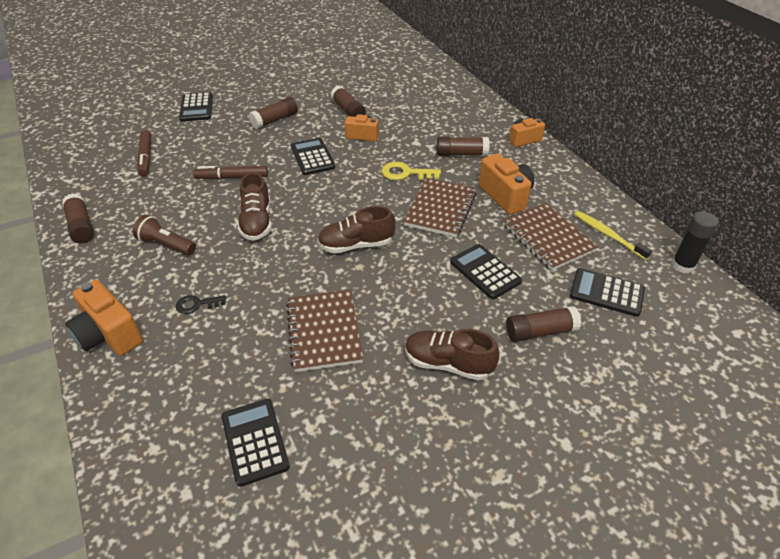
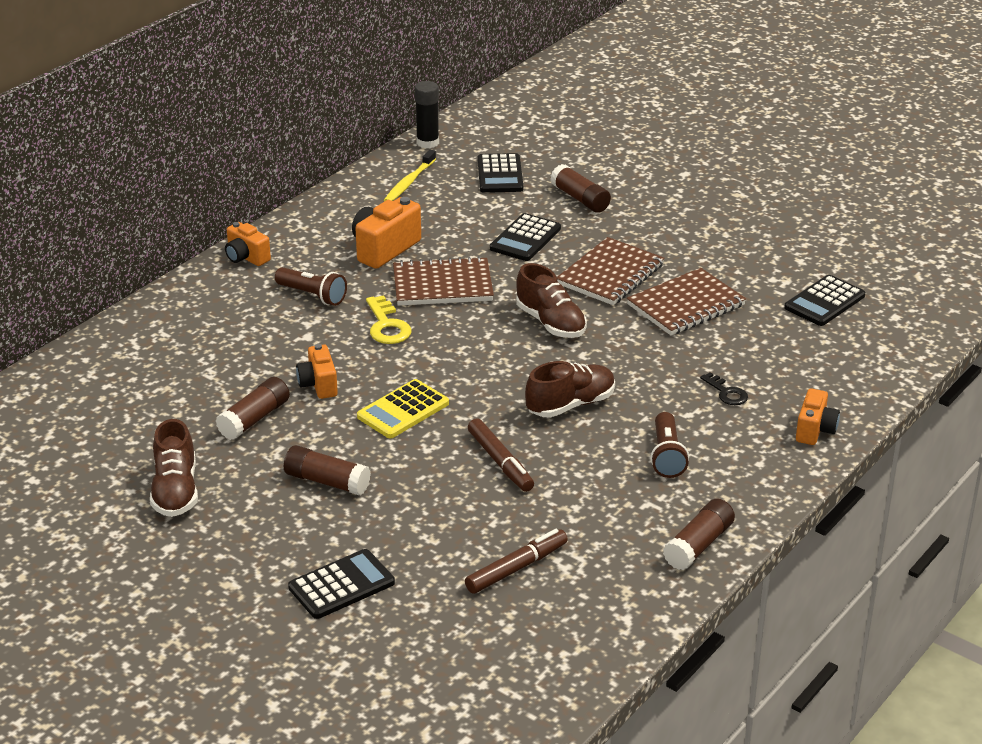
camera: 115 degrees left, 10 degrees down
(109, 335) = (815, 430): orange camera -> orange camera, size x0.64
(312, 157) = (403, 410): black calculator -> yellow calculator
(448, 363) = (659, 234): brown shoe -> brown shoe (175, 491)
(461, 154) = (312, 295): brown glue stick -> brown flashlight
(547, 238) = (442, 213): brown notebook -> brown notebook (610, 274)

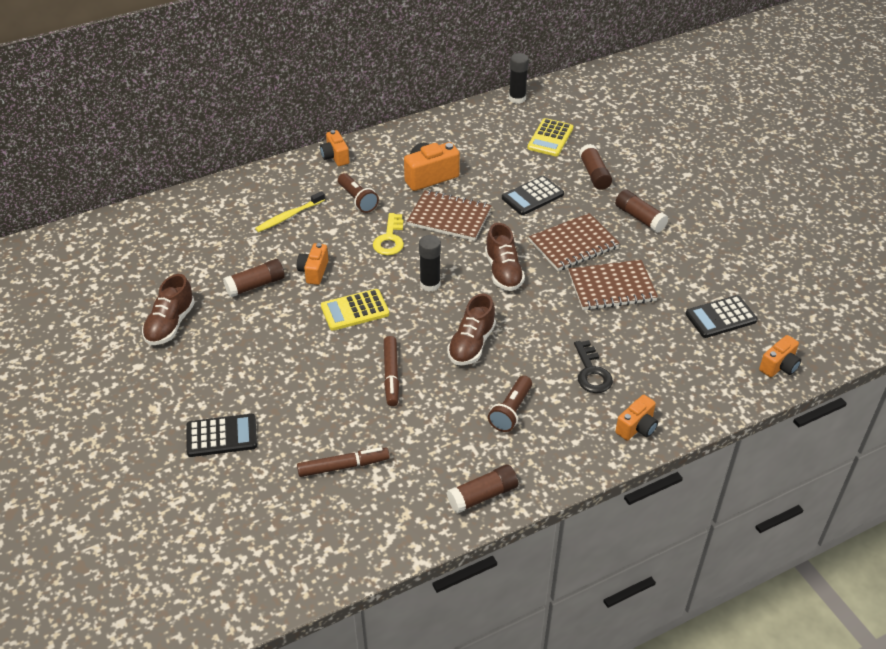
camera: 25 degrees right, 10 degrees up
(327, 481) = (267, 350): brown glue stick -> brown glue stick (639, 218)
(409, 182) = (483, 127): yellow toothbrush -> yellow toothbrush (289, 216)
(473, 358) = (430, 284): none -> black glue stick
(500, 174) = (550, 138): black calculator -> yellow calculator
(570, 405) = (471, 344): brown shoe -> brown shoe turned 120 degrees clockwise
(726, 393) = (591, 372): black key -> black key, size x1.51
(918, 330) = (779, 366): none -> orange camera

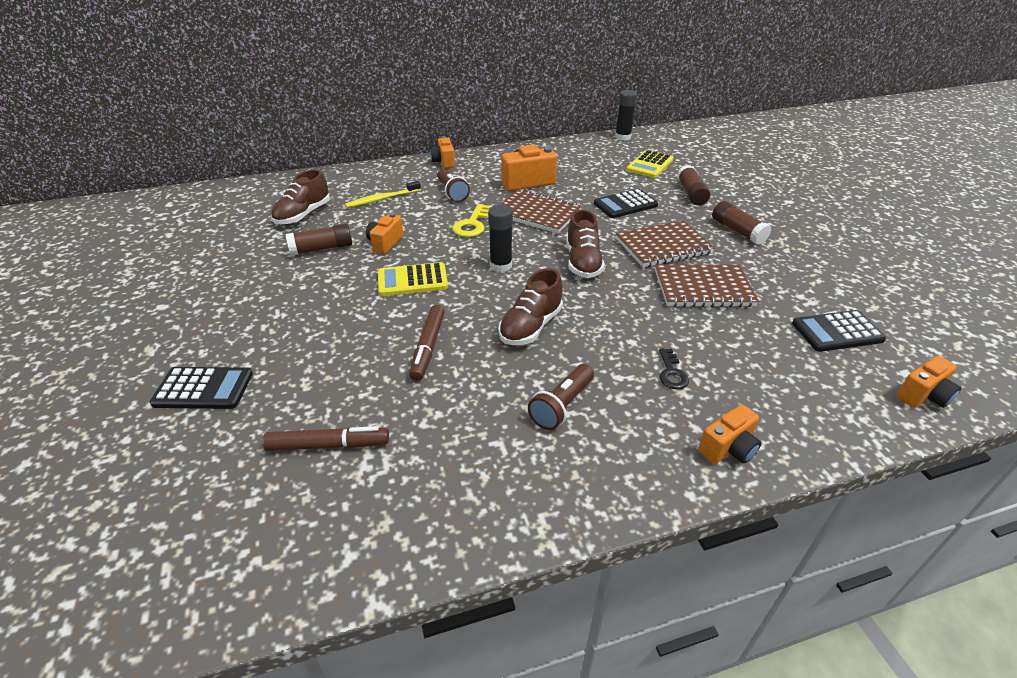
camera: 10 degrees right, 5 degrees down
(170, 324) = (218, 273): brown shoe -> brown shoe (303, 215)
(482, 495) = (498, 513): brown glue stick -> none
(591, 372) = (671, 373): black key -> black key, size x0.66

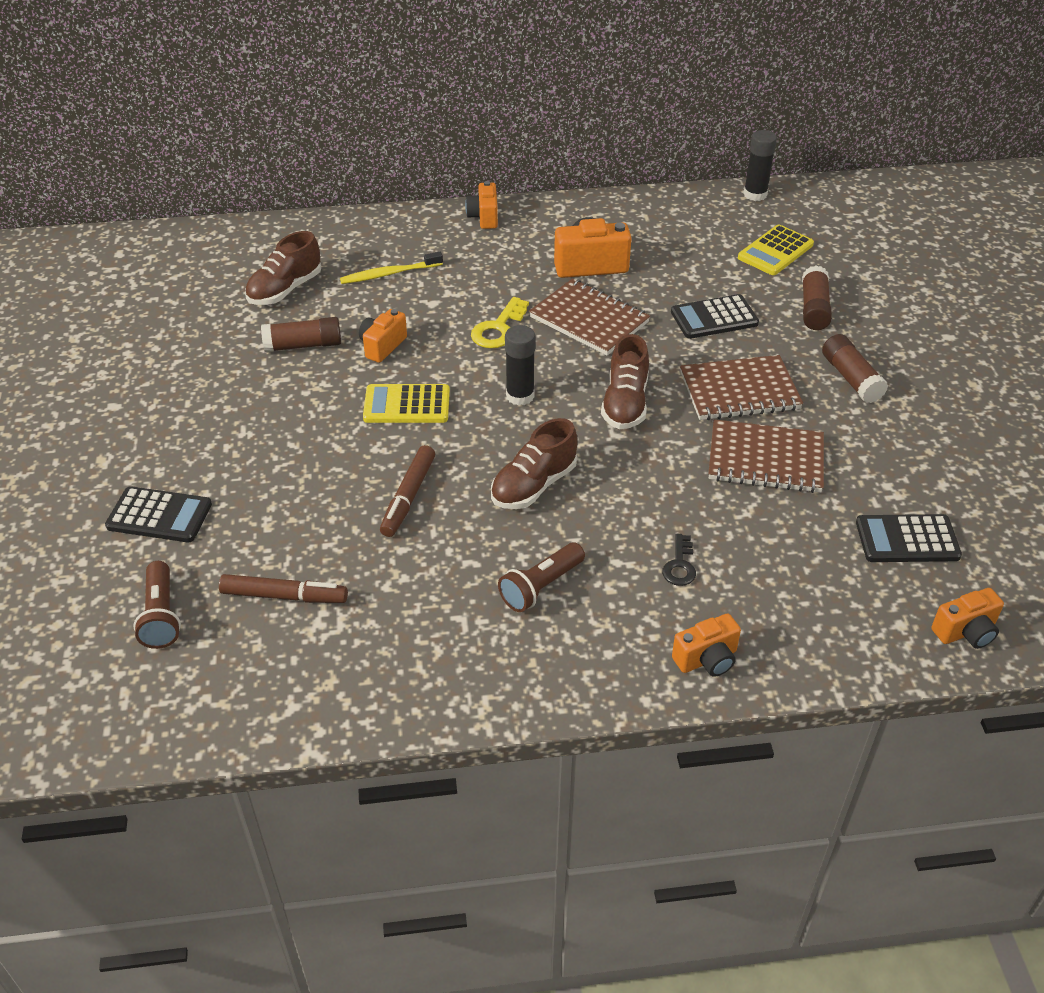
camera: 10 degrees right, 5 degrees up
(452, 193) = (484, 273): brown flashlight -> brown flashlight (161, 616)

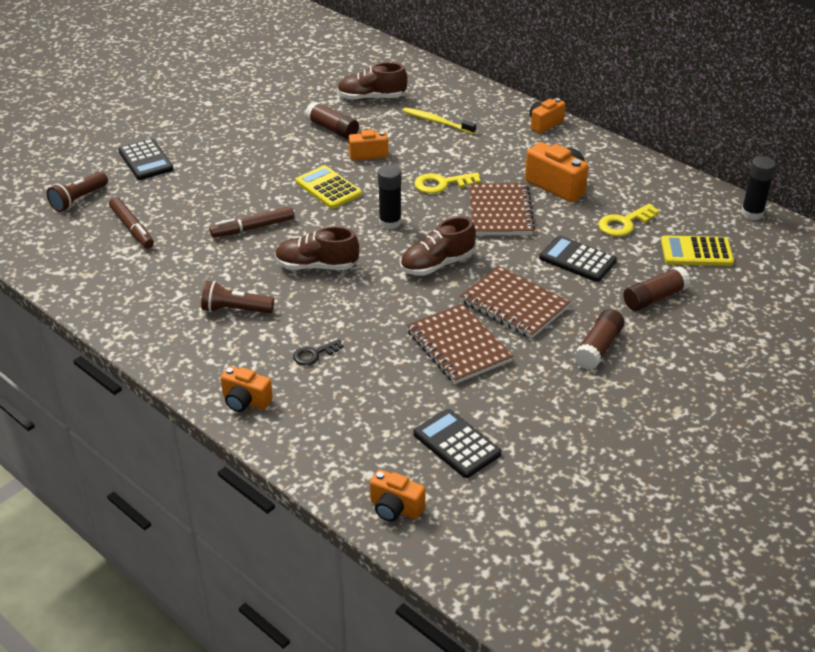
camera: 50 degrees right, 5 degrees down
(691, 263) = (624, 223): none -> yellow key

